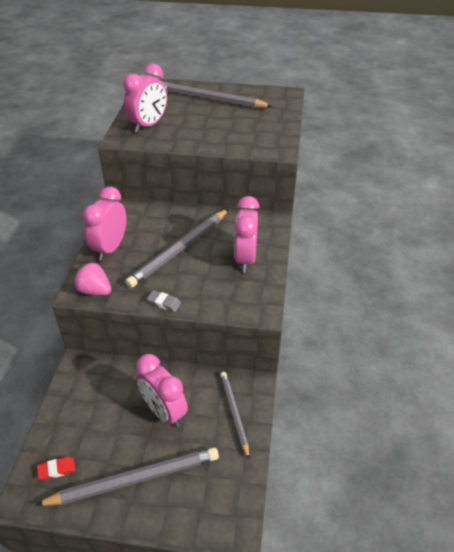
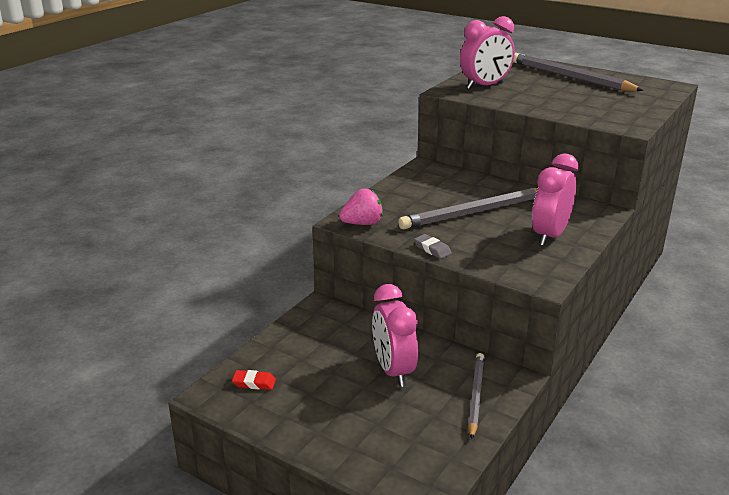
camera: 25 degrees right, 15 degrees down
(95, 291) = (362, 223): pink strawberry -> pink strawberry turned 105 degrees clockwise
(110, 248) = (397, 195): pink clock -> none
(134, 479) = (330, 416): grey pencil -> none

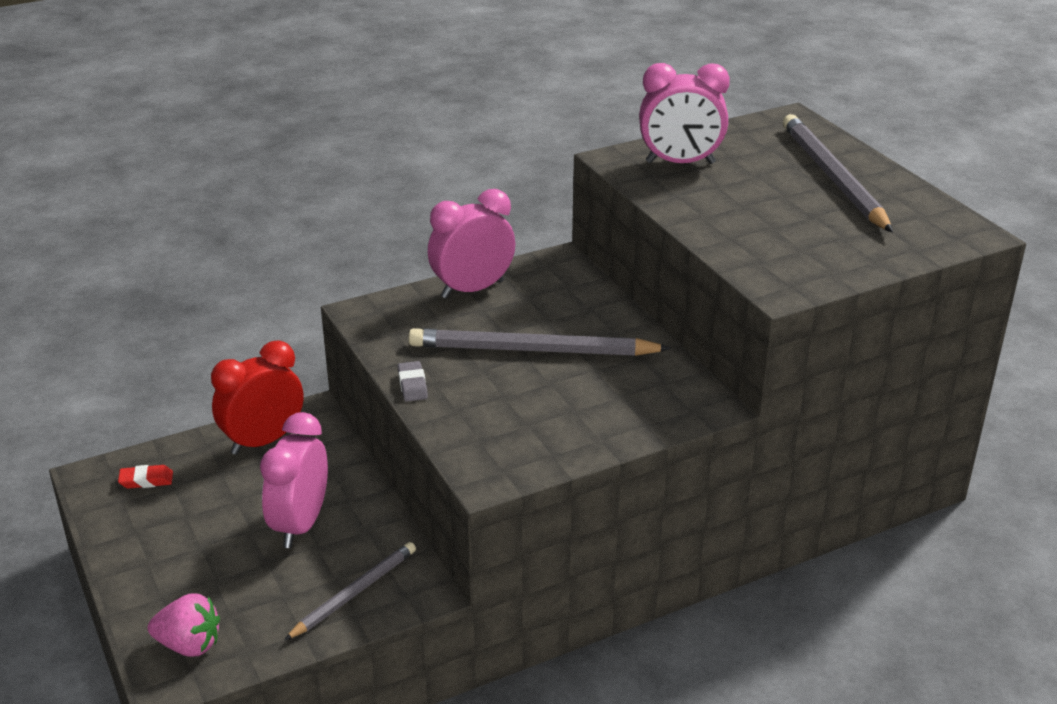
camera: 30 degrees right, 5 degrees up
(254, 383) = (146, 480): red eraser -> red eraser turned 45 degrees counterclockwise
(308, 332) = (263, 441): none -> red clock
(362, 223) = (377, 322): pink strawberry -> pink strawberry (189, 645)
(550, 236) = (582, 416): pink clock -> pink clock (472, 289)

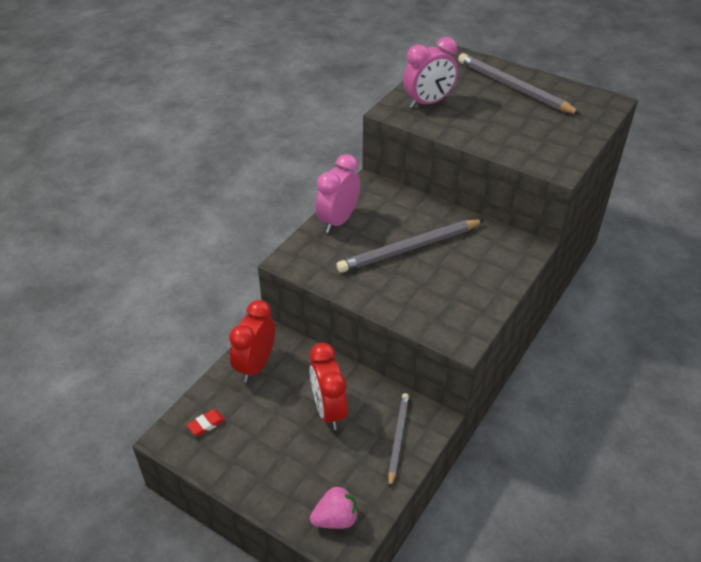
camera: 30 degrees left, 10 degrees up
(300, 525) = (328, 410): pink clock -> red clock
(412, 385) = (365, 298): grey eraser -> none

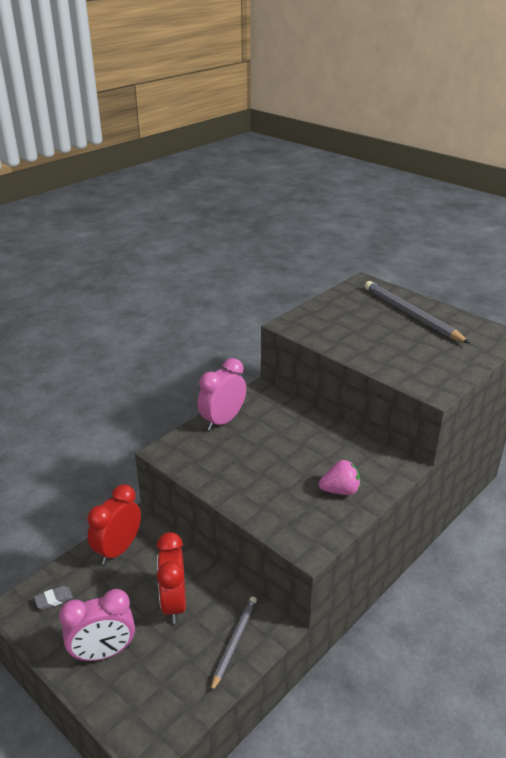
camera: 10 degrees right, 10 degrees down
(206, 424) = (54, 599): red eraser -> grey eraser
(335, 519) = (147, 716): pink strawberry -> pink strawberry (340, 490)
(410, 249) = (283, 454): grey pencil -> none
(428, 103) = (325, 321): pink clock -> pink clock (103, 653)

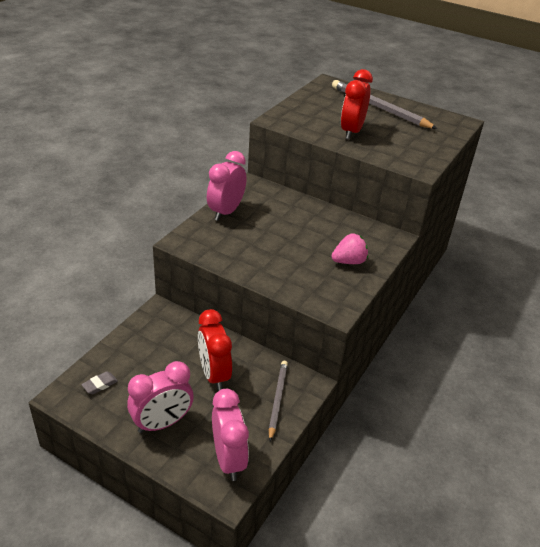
camera: 15 degrees left, 5 degrees up
(118, 549) = (147, 335): red clock -> red clock (351, 132)
(160, 707) = (228, 459): none -> pink clock

